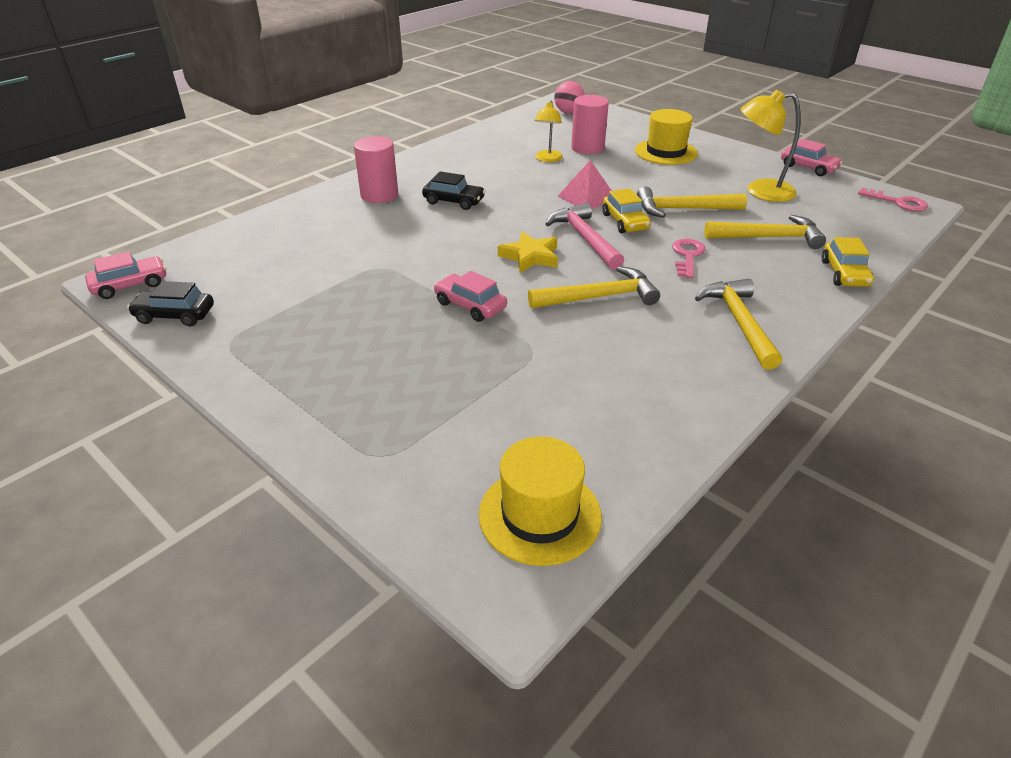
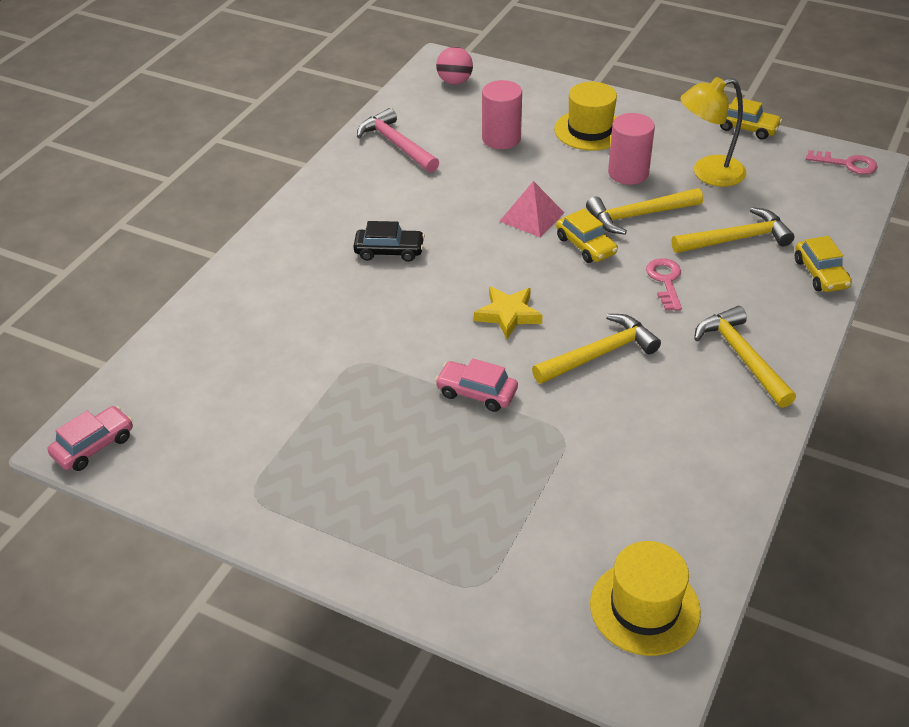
camera: 15 degrees left, 5 degrees up
(175, 315) = (172, 474): black car -> none
(379, 195) = (300, 258): pink cylinder -> pink cylinder (628, 173)
(548, 159) = (464, 165): yellow lamp -> none
(584, 238) = (553, 277): pink hammer -> pink hammer (396, 144)
(808, 168) = (746, 128): pink car -> yellow car

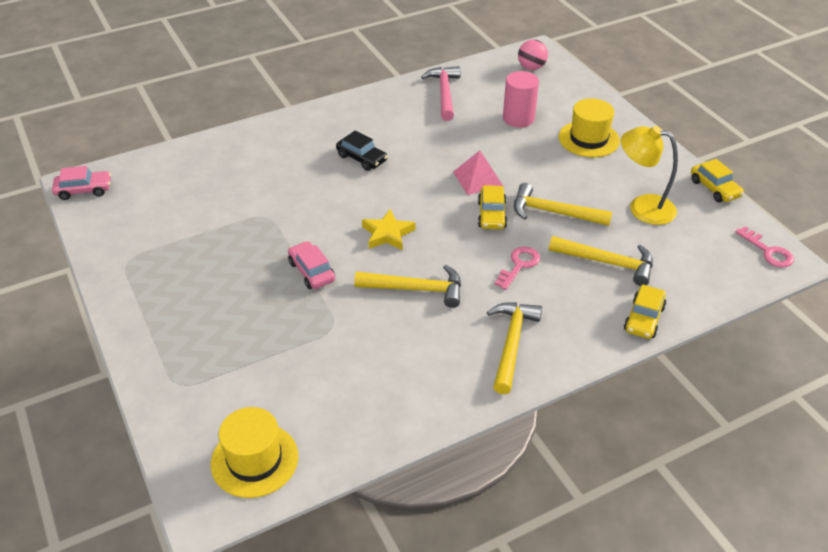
camera: 35 degrees right, 0 degrees up
(628, 173) = (581, 180): pink cylinder -> none

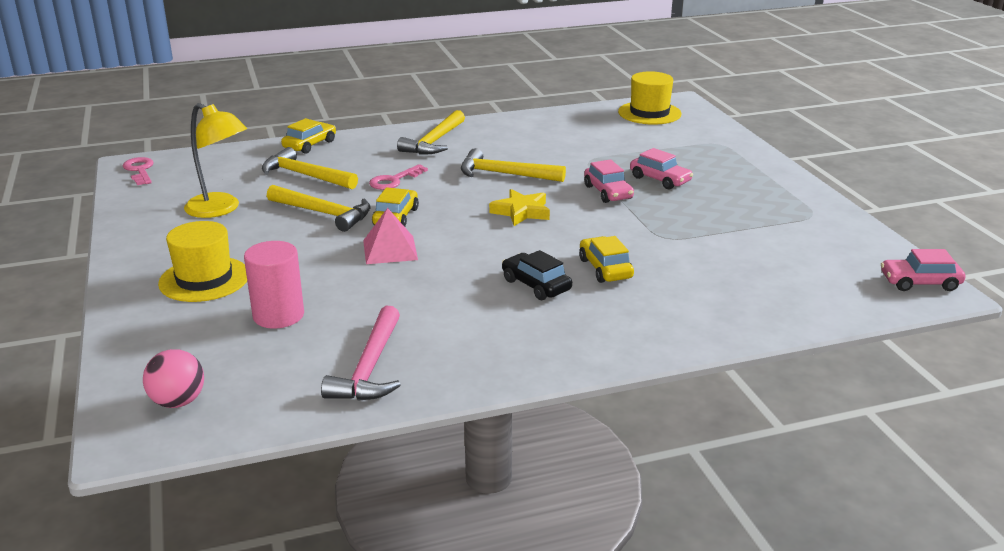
camera: 170 degrees left, 15 degrees down
(259, 299) = (660, 179): none -> pink car
(714, 188) = (117, 217): yellow car -> yellow car (605, 268)

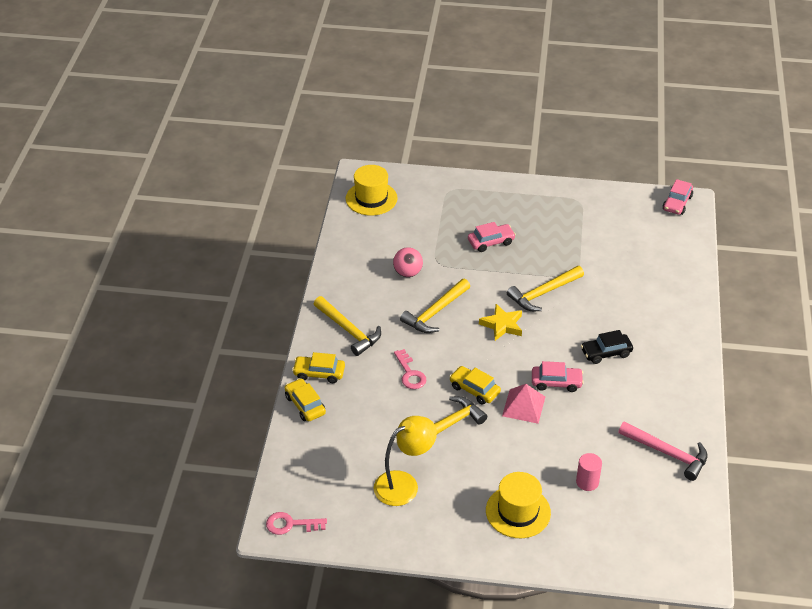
camera: 65 degrees left, 15 degrees up
(178, 402) = (668, 547): pink ball -> pink ball (408, 273)
(278, 315) = (587, 482): pink cylinder -> pink cylinder, size x0.66
(305, 175) = (369, 421): yellow hammer -> yellow hammer (543, 293)
(605, 268) = (601, 316): yellow car -> yellow car (319, 373)
(608, 192) = (496, 273): pink car -> pink car (556, 382)

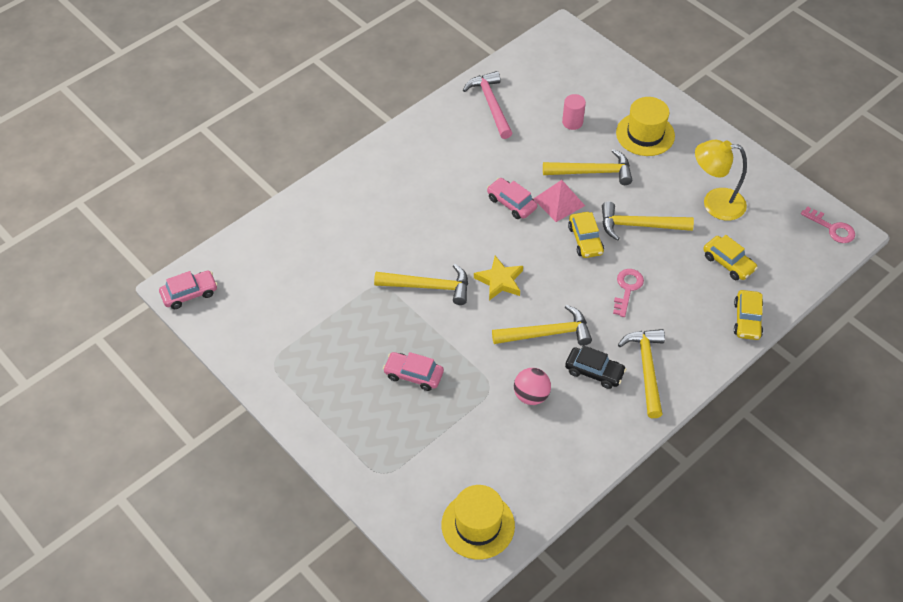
camera: 140 degrees left, 10 degrees up
(319, 373) = (710, 342): yellow car -> yellow car (728, 263)
(524, 447) = (593, 172): none -> yellow hammer
(606, 353) = (442, 200): black car -> black car (594, 372)

